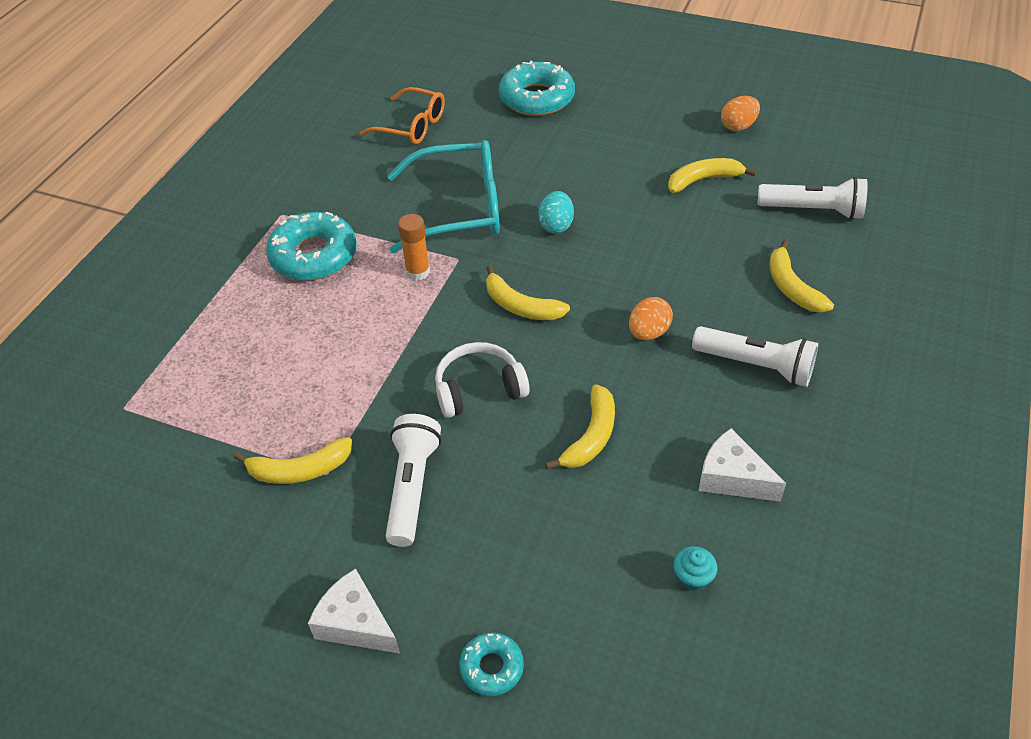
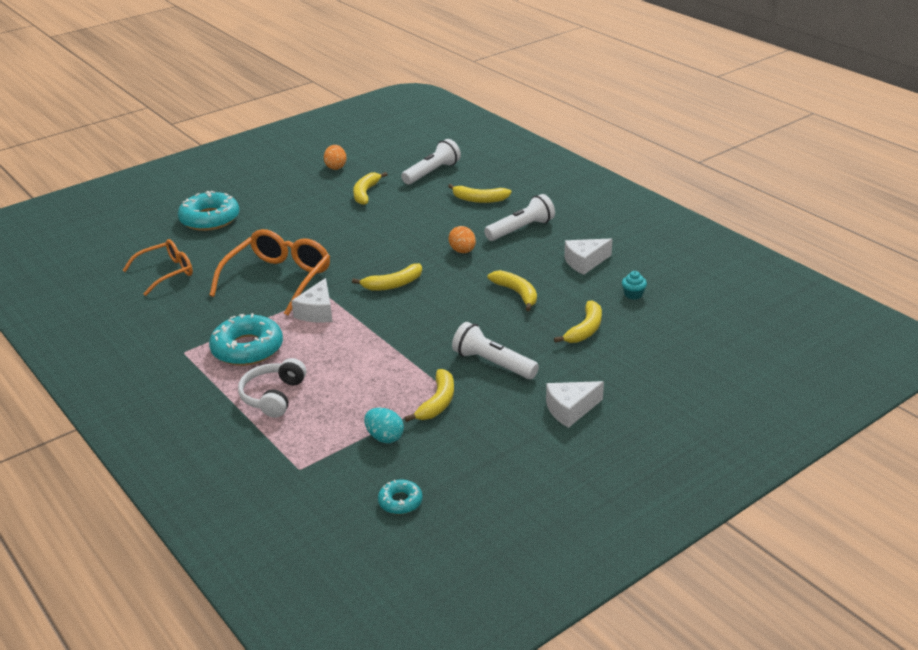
camera: 60 degrees left, 15 degrees down
(418, 272) = (317, 312): orange glue stick -> white cheese
(459, 209) = (278, 279): turquoise glasses -> orange glasses
(479, 389) = (443, 319): white headphones -> white headphones (273, 396)
(492, 667) = (635, 371): turquoise donut -> turquoise donut (400, 501)
(556, 225) = (340, 251): turquoise egg -> turquoise egg (384, 437)
(557, 556) = (585, 329): none -> yellow banana

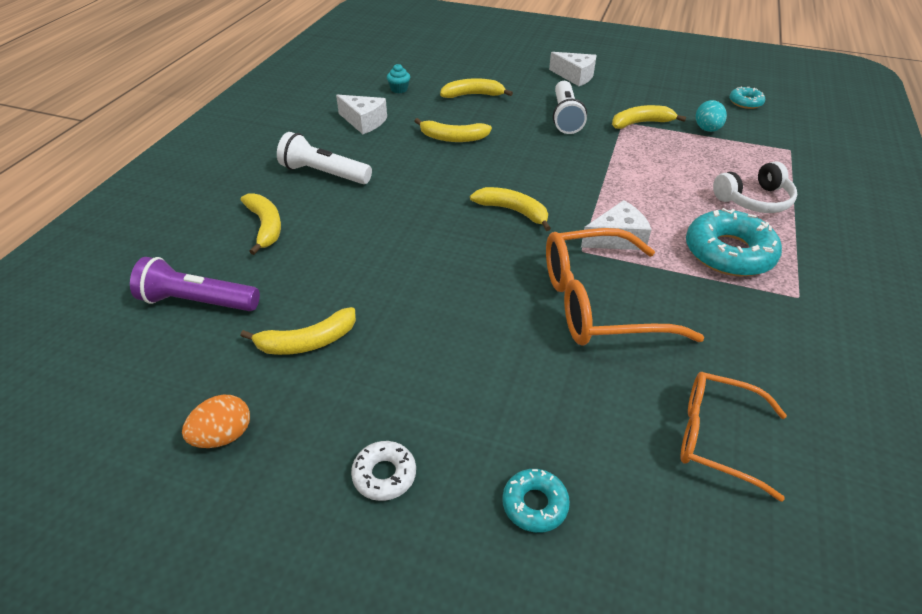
camera: 125 degrees left, 10 degrees up
(210, 219) = (534, 504): turquoise donut -> turquoise donut, size x0.51
(269, 193) = (384, 475): none -> white donut
(432, 172) = (198, 302): white flashlight -> purple flashlight
(462, 251) = (403, 193): orange egg -> none
(517, 293) = (453, 138): yellow banana -> yellow banana turned 105 degrees counterclockwise

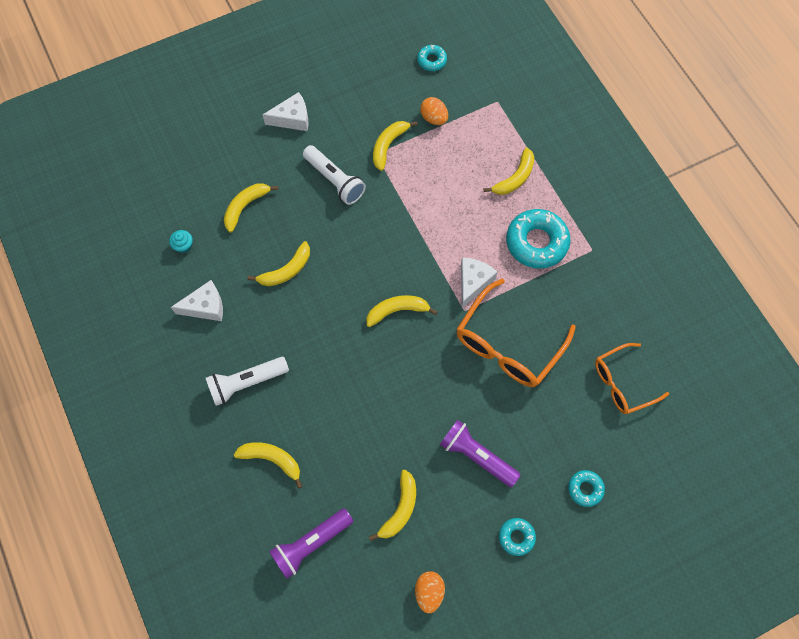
camera: 45 degrees left, 25 degrees up
(384, 475) = (516, 537): white donut -> turquoise donut
(443, 363) = (477, 456): none -> purple flashlight
(707, 129) = (434, 118): turquoise egg -> orange egg
(754, 200) = (515, 178): white headphones -> yellow banana

